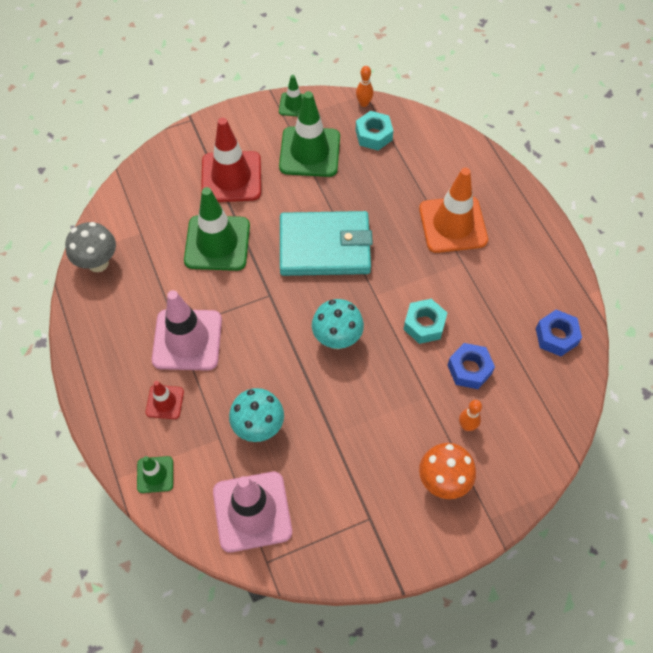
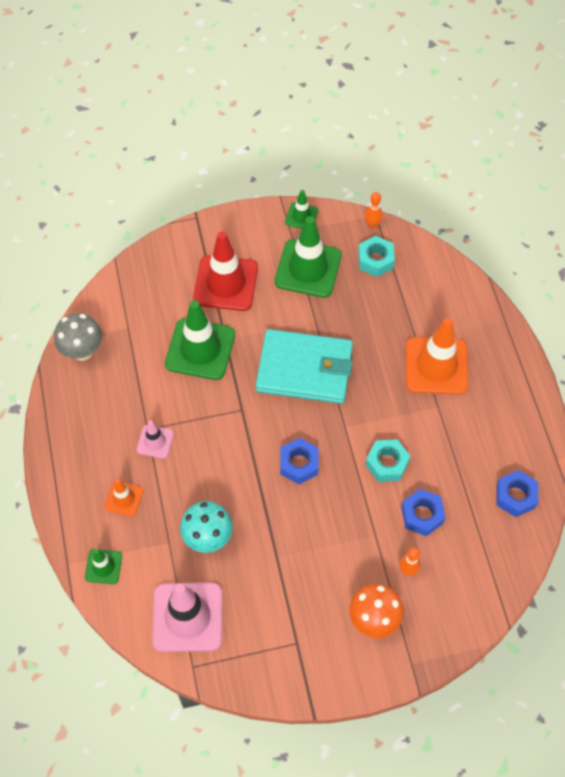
camera: 10 degrees right, 0 degrees up
(165, 402) = (124, 499): red traffic cone -> orange traffic cone
(187, 340) = (155, 441): pink traffic cone -> pink traffic cone, size x0.50
(337, 339) = (299, 464): turquoise mushroom -> blue nut

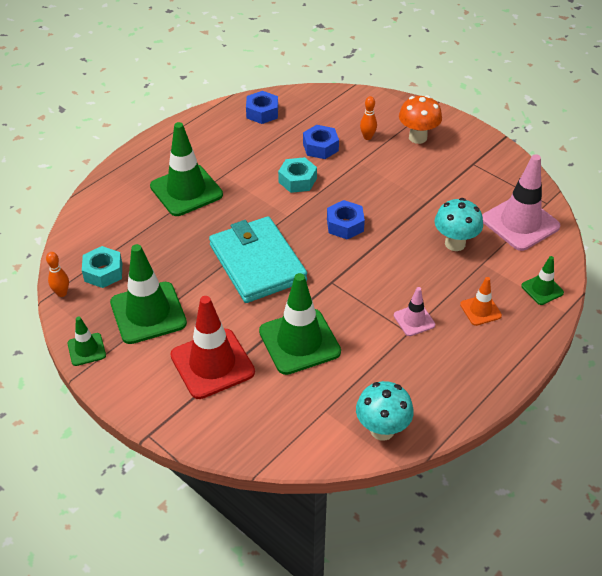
camera: 125 degrees left, 15 degrees down
(82, 351) = (382, 430): grey mushroom -> turquoise mushroom
(436, 366) = (186, 190): orange traffic cone -> green traffic cone

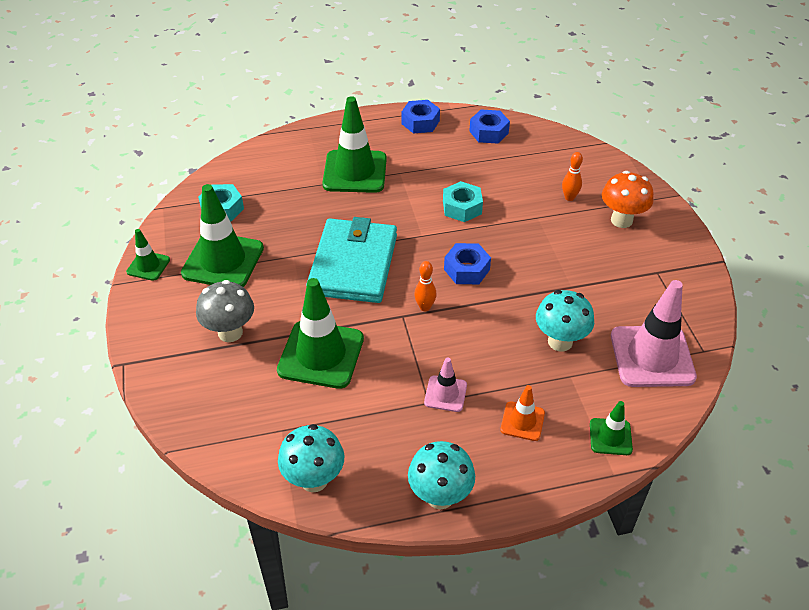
camera: 35 degrees right, 0 degrees up
(62, 293) = (175, 210): orange bowling pin -> orange bowling pin (425, 307)
(212, 364) = (230, 332): red traffic cone -> grey mushroom
(320, 147) = (513, 187): blue nut -> blue nut (420, 122)
(475, 389) = (440, 496): none -> turquoise mushroom

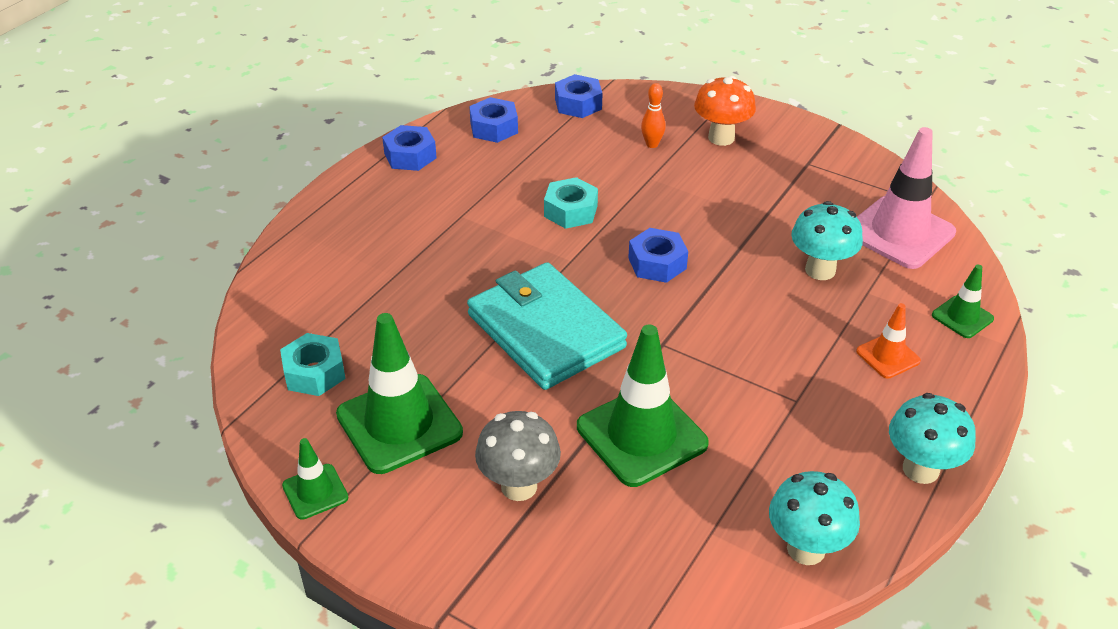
camera: 45 degrees left, 5 degrees down
(355, 172) = (412, 243): green traffic cone -> none
(425, 307) = (670, 322): orange bowling pin -> none
(445, 394) = (799, 382): pink traffic cone -> none
(560, 146) = (578, 104): none -> blue nut

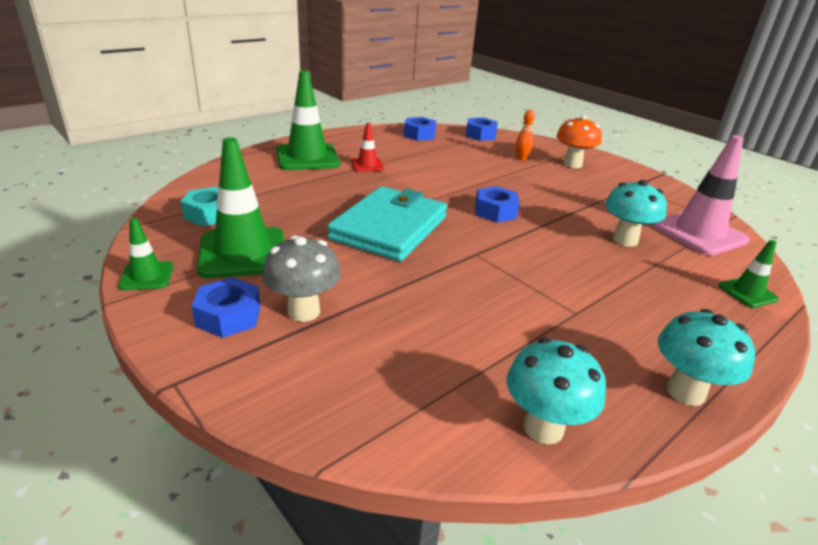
camera: 15 degrees right, 10 degrees down
(410, 156) = (358, 136): blue nut -> blue nut (228, 316)
(457, 218) = (367, 165): none -> red traffic cone
(545, 331) = (389, 228): turquoise wallet -> turquoise wallet turned 45 degrees clockwise
(570, 211) = (446, 176): turquoise nut -> none
(641, 435) = (427, 303): green traffic cone -> green traffic cone (307, 157)
(888, 356) = (671, 302): orange traffic cone -> none

